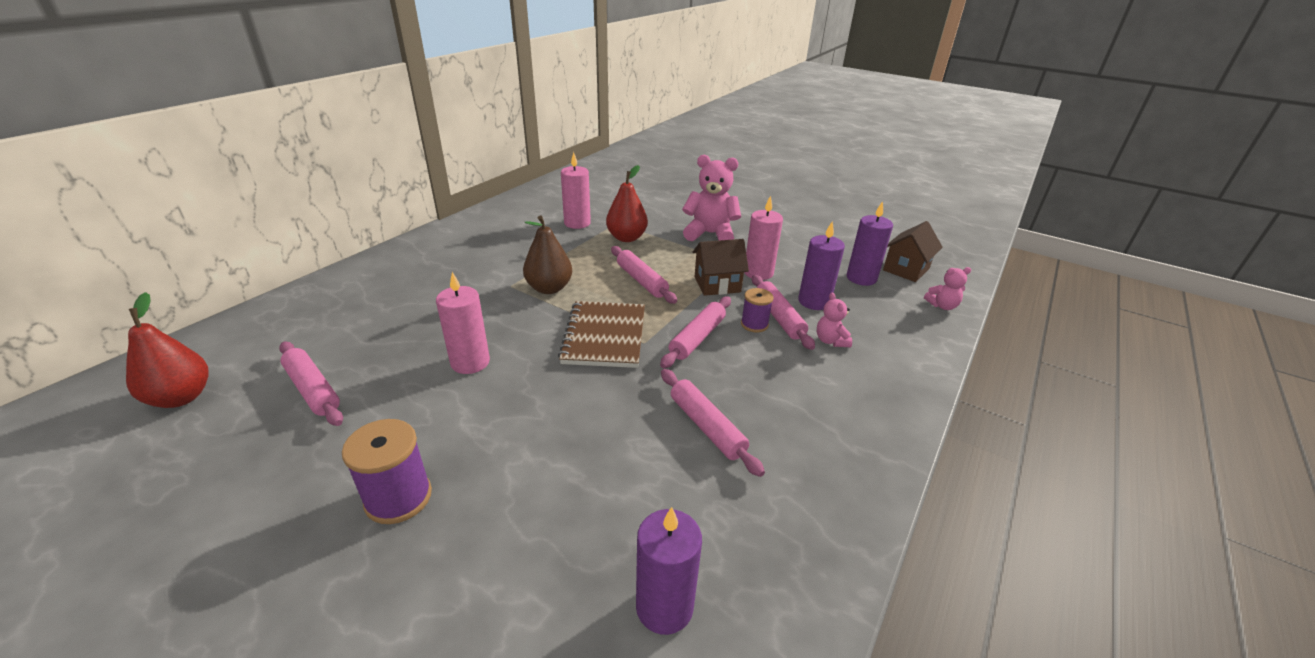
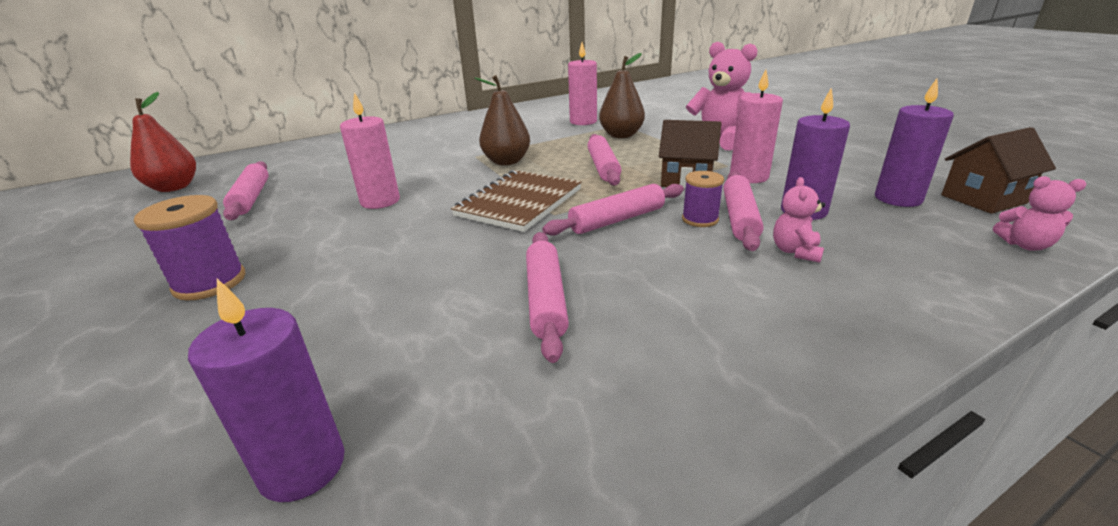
camera: 30 degrees right, 5 degrees down
(626, 238) = (621, 135): red pear -> brown pear

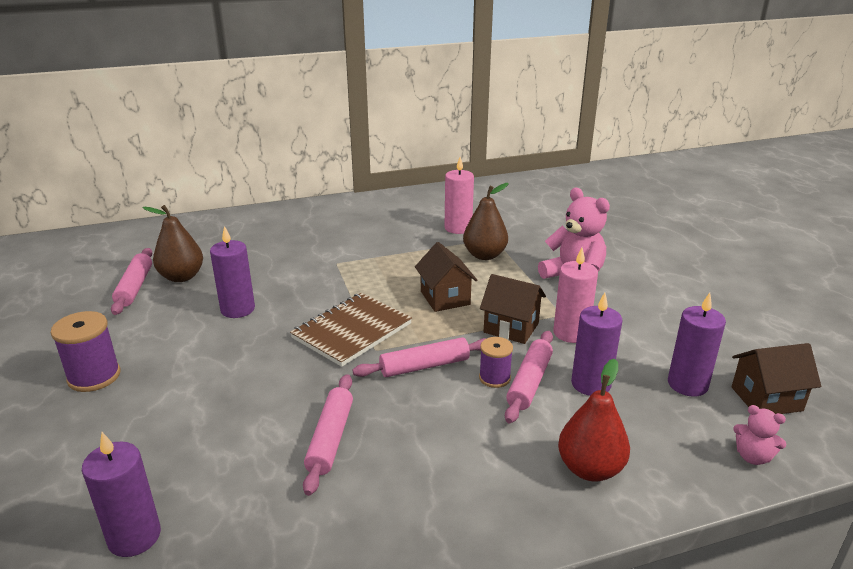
camera: 10 degrees right, 0 degrees up
(174, 187) = (75, 263): red pear -> red pear (590, 469)
(380, 201) = (237, 309): pink candle -> purple candle
(506, 161) = (361, 276): brown pear -> brown pear (182, 277)
(603, 167) = (445, 298): pink rolling pin -> brown house
(795, 251) = (551, 427): pink teddy bear -> none

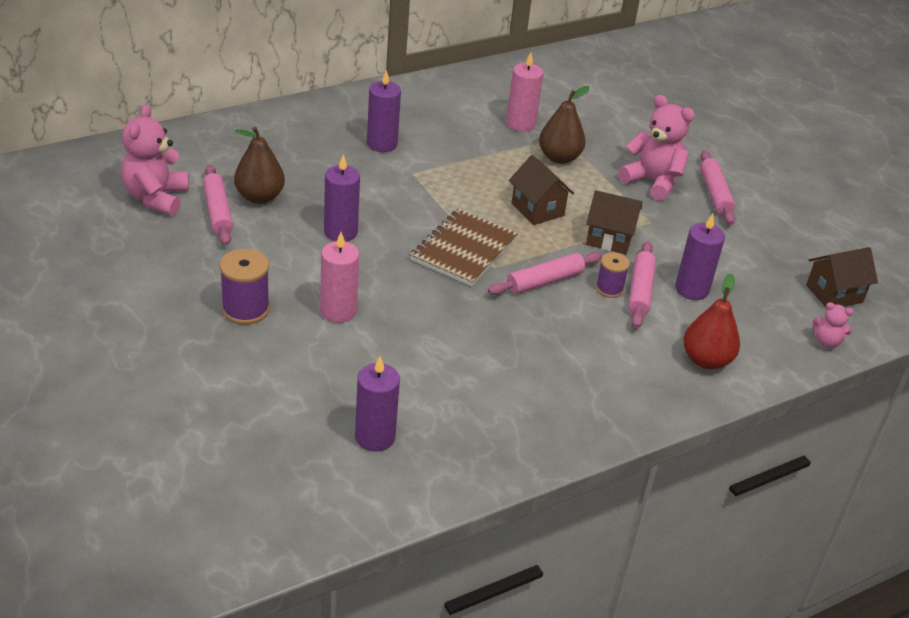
camera: 15 degrees left, 10 degrees up
(88, 274) = (156, 198): none -> pink teddy bear
(330, 438) = (491, 351): pink rolling pin -> pink rolling pin (715, 193)
(571, 333) = (664, 241): pink candle -> pink candle (338, 311)
(687, 384) = (771, 285): purple candle -> purple candle (382, 144)

